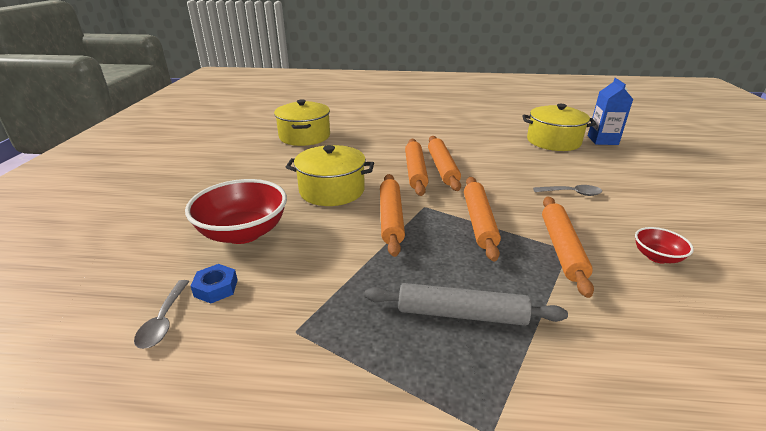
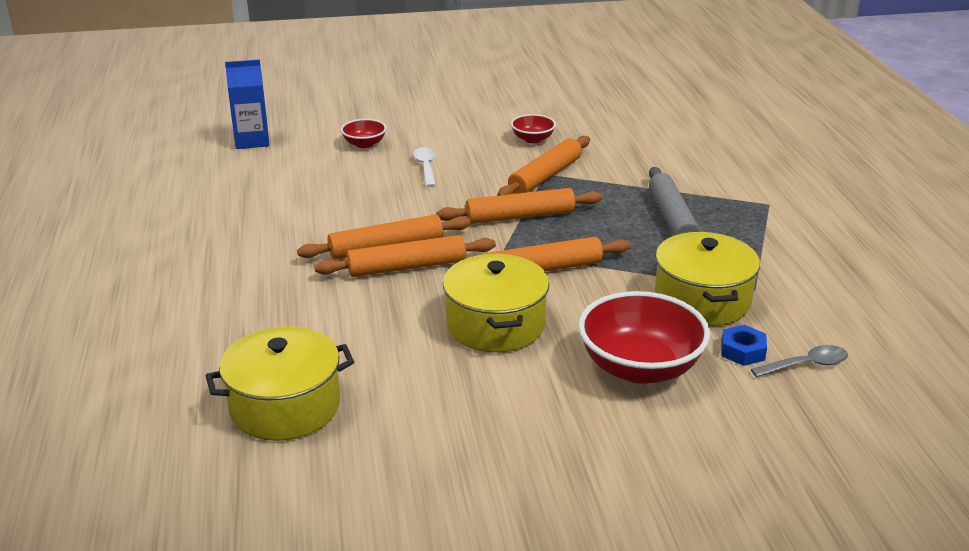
camera: 105 degrees left, 0 degrees up
(553, 141) = (263, 172): yellow pot -> yellow pot (702, 300)
(561, 248) = (545, 176): orange rolling pin -> orange rolling pin turned 45 degrees counterclockwise
(571, 193) = (426, 167): grey spoon -> white spoon
(610, 174) = (364, 144): none -> red bowl

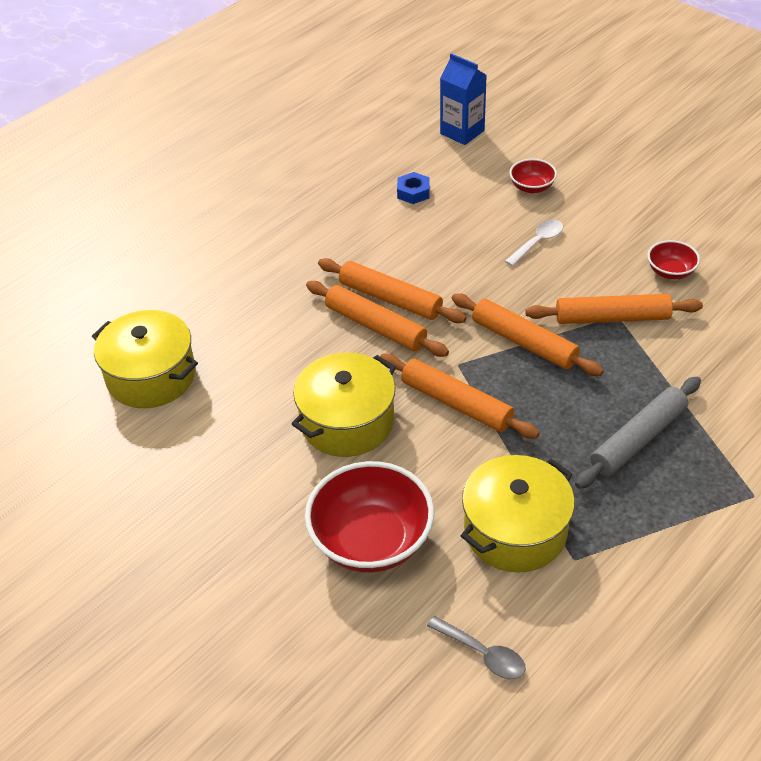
camera: 55 degrees right, 15 degrees up
(742, 351) = (461, 597): blue nut -> blue nut (413, 192)

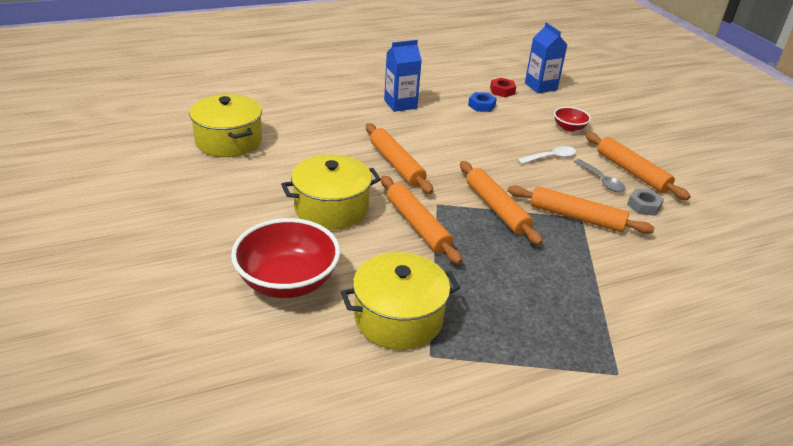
camera: 20 degrees right, 10 degrees down
(316, 229) = (400, 104): none -> blue carton
(390, 299) = (419, 153): orange rolling pin -> orange rolling pin (631, 172)
(422, 158) = (502, 91): none -> red nut
(483, 654) = (307, 388): grey spoon -> grey spoon (601, 181)
(638, 439) = (542, 298): grey rolling pin -> none
(670, 272) = (643, 206): red bowl -> grey nut

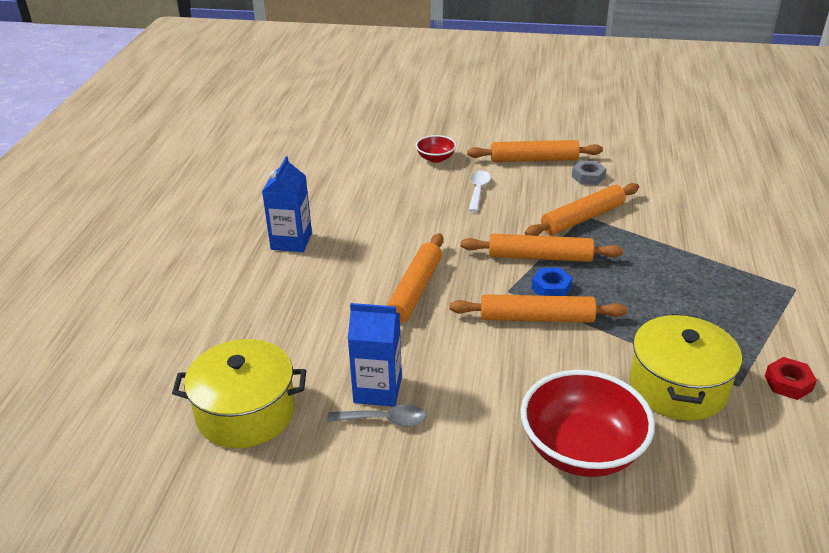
camera: 55 degrees left, 0 degrees up
(331, 208) = (465, 369): yellow pot -> none
(396, 164) = (414, 290): orange rolling pin -> orange rolling pin turned 75 degrees counterclockwise
(481, 106) = (347, 190): blue nut -> blue nut (551, 288)
(502, 91) = (330, 166): red nut -> red nut (788, 383)
(540, 86) = (345, 141): blue carton -> blue carton (377, 390)
(601, 181) = (536, 180): grey spoon -> grey spoon (384, 420)

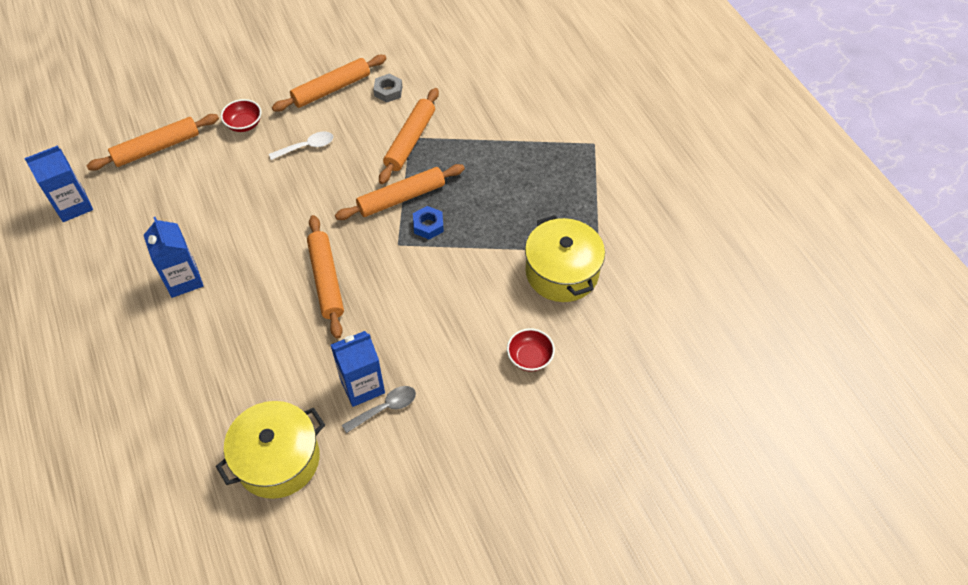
camera: 35 degrees left, 20 degrees up
(254, 164) = (73, 205): none -> blue carton
(478, 190) = (307, 147): white spoon -> white spoon turned 90 degrees clockwise
(536, 318) = (434, 260): orange rolling pin -> orange rolling pin (156, 148)
(581, 450) = (529, 358): red bowl -> red bowl, size x0.50
(788, 383) = (626, 233): red nut -> none

